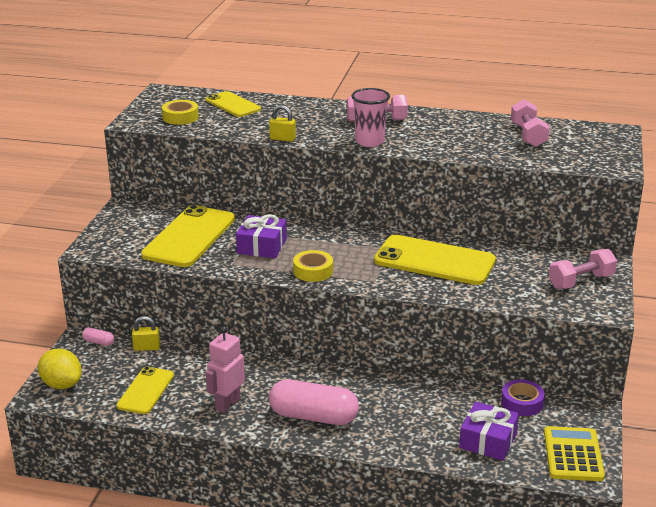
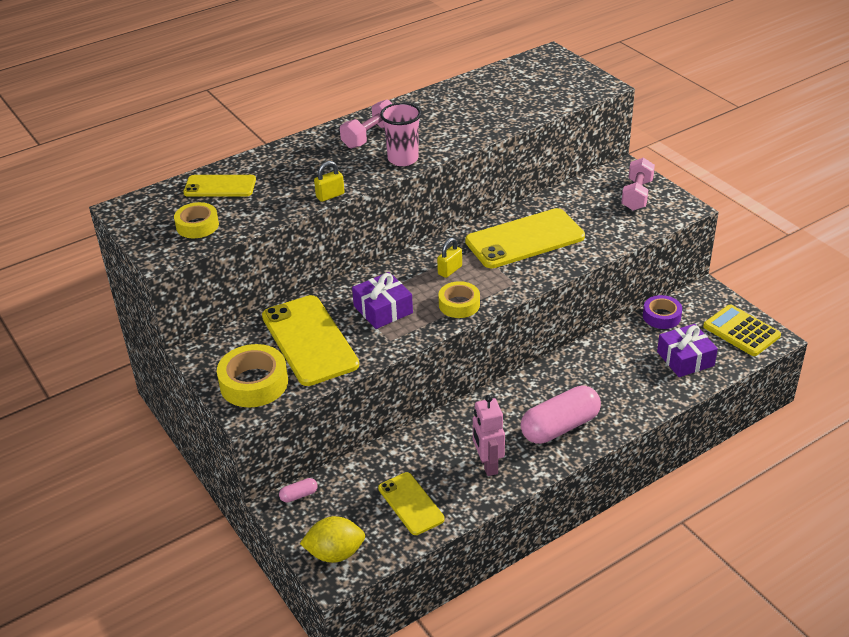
camera: 45 degrees left, 10 degrees up
(120, 239) = (254, 383): none -> yellow tape
(146, 348) = (347, 469): yellow padlock -> yellow padlock (450, 270)
(528, 135) = (501, 89): pink dumbbell -> none

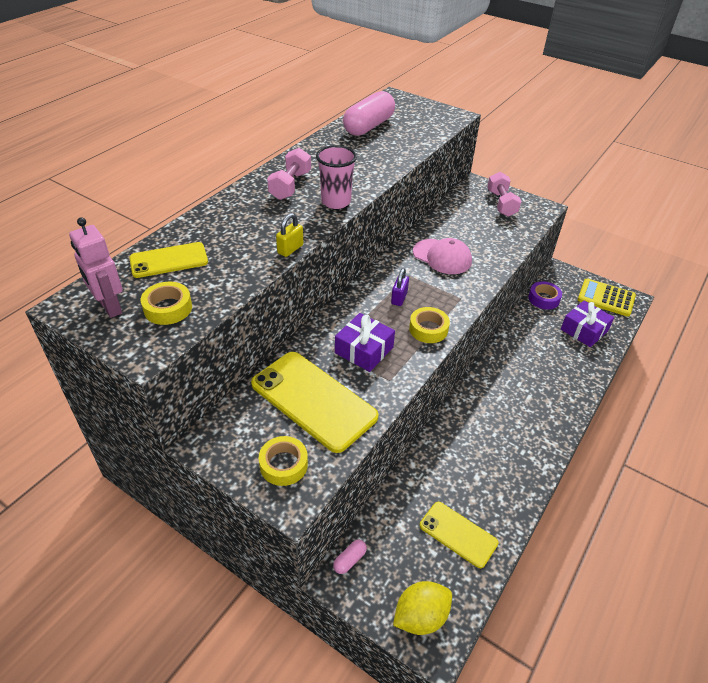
camera: 25 degrees left, 5 degrees up
(254, 383) = (283, 465): yellow tape -> yellow tape, size x0.65
(450, 270) = (399, 298): yellow padlock -> purple padlock
(487, 465) = (499, 471): pink robot -> pink robot (110, 307)
(524, 239) = (442, 257): yellow phone -> pink cap
(560, 427) = (533, 416): pink capsule -> pink capsule (368, 126)

